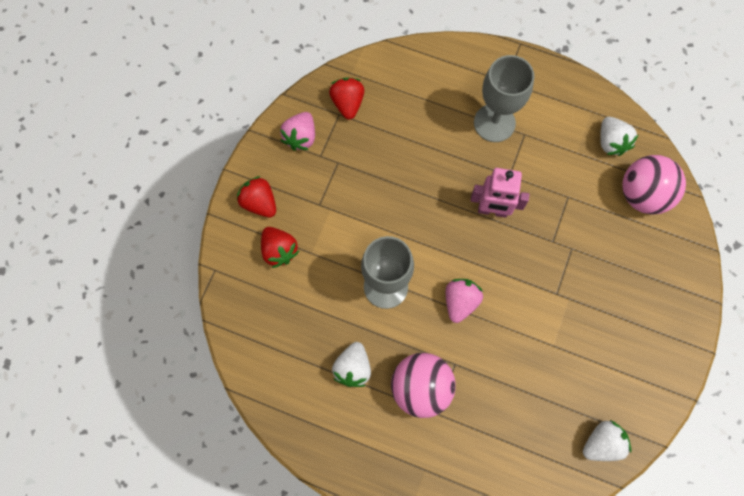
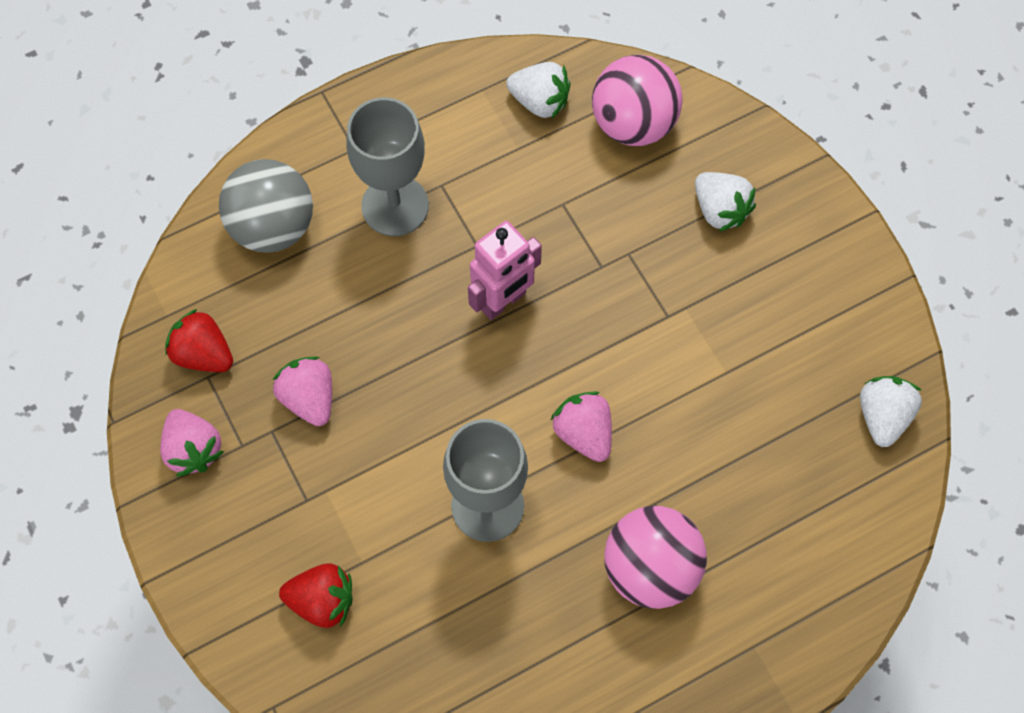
camera: 50 degrees left, 5 degrees down
(259, 203) = (234, 574): red strawberry -> none
(353, 368) = (557, 632): white strawberry -> white strawberry (720, 210)
(367, 165) = (309, 398): none -> pink strawberry
(434, 80) = (273, 227): none -> grey ball

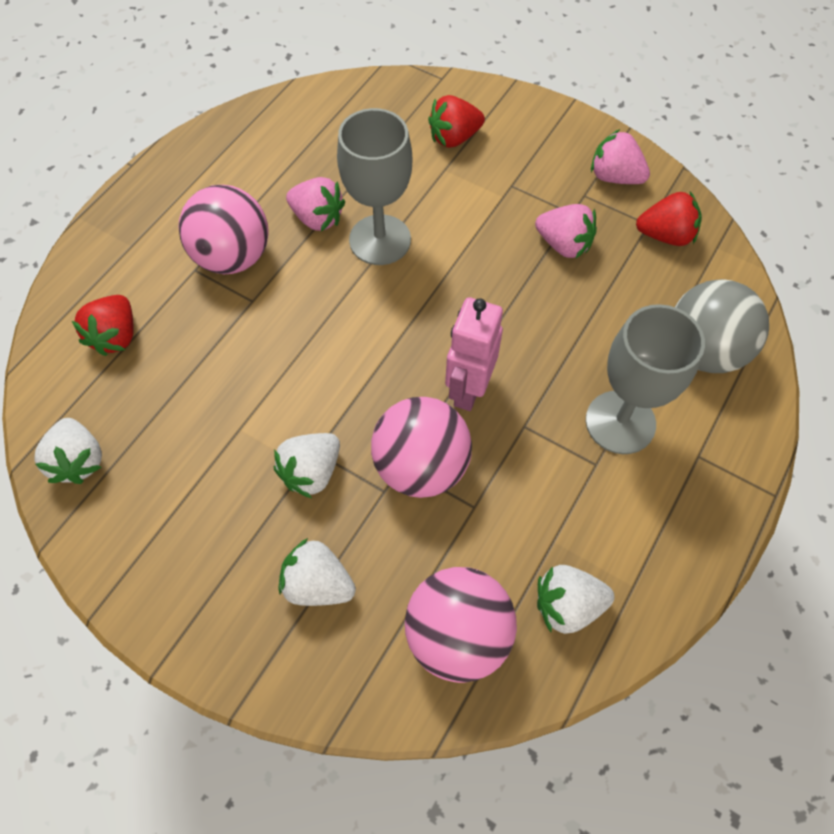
camera: 150 degrees right, 5 degrees down
(583, 433) = (336, 322): pink strawberry -> pink strawberry (317, 218)
(586, 256) = (421, 466): none -> pink ball
(681, 300) = (311, 472): none -> white strawberry
(807, 534) = (116, 336): none -> red strawberry

